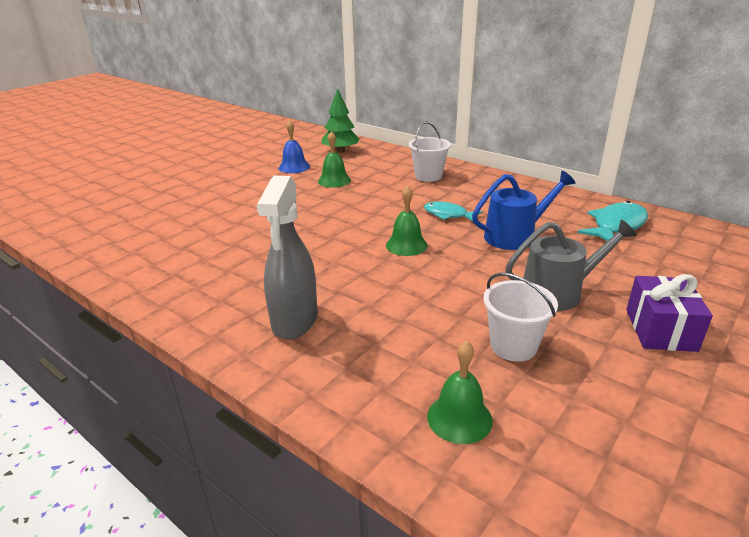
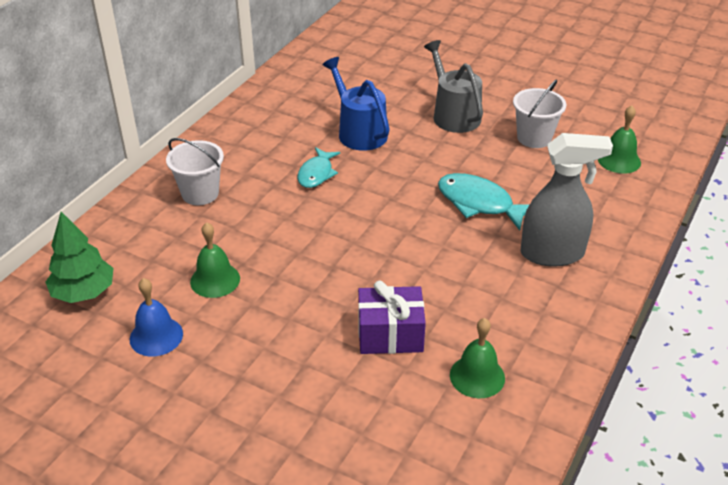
camera: 100 degrees left, 10 degrees up
(406, 245) = (394, 198): green bell -> green bell (477, 376)
(616, 226) = (327, 77): turquoise fish -> turquoise fish (479, 203)
(660, 330) = (487, 78): purple gift -> purple gift (390, 334)

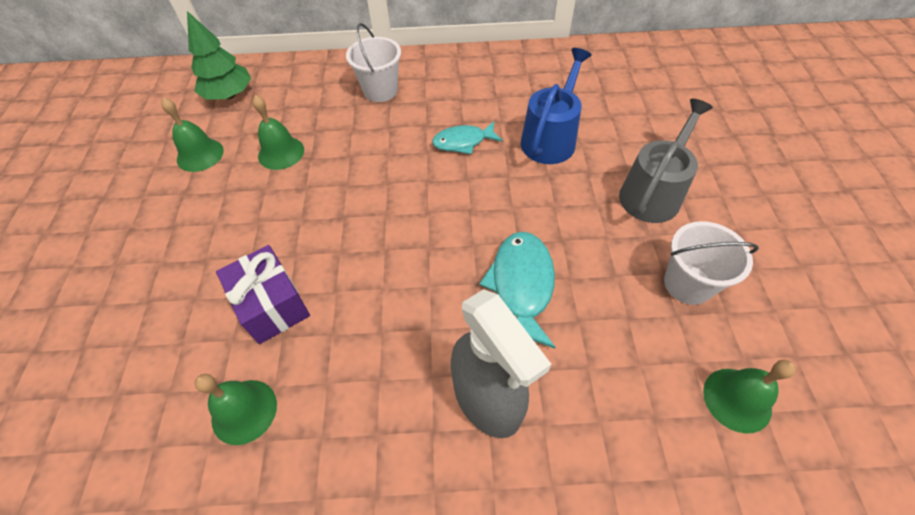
camera: 60 degrees right, 15 degrees up
(156, 336) = (200, 155): blue bell -> green bell

